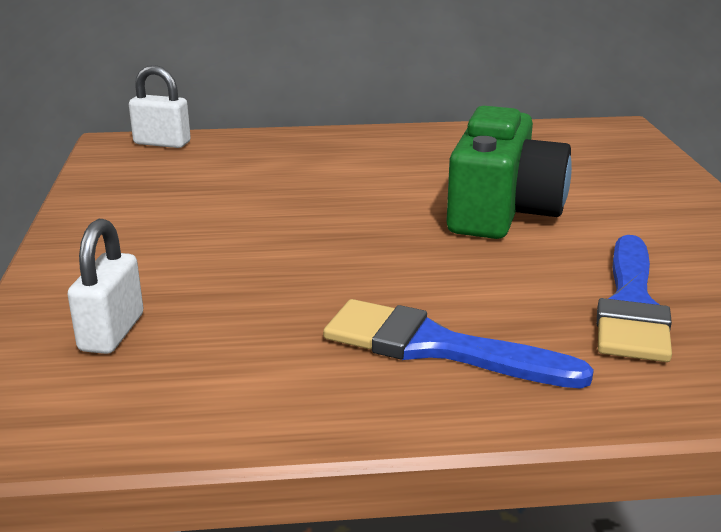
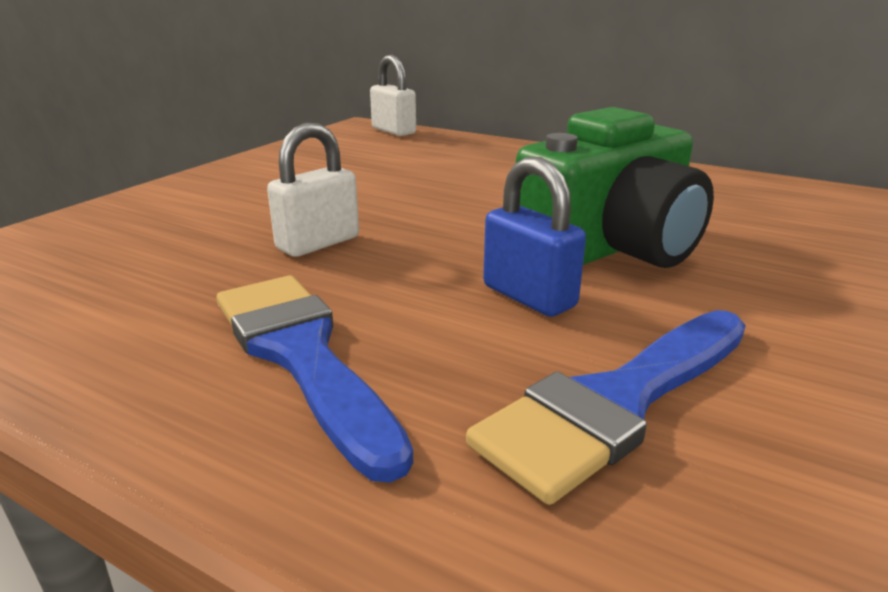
camera: 35 degrees right, 0 degrees up
(112, 333) = (98, 243): white padlock -> white padlock (318, 243)
(505, 262) = (529, 296): none -> blue padlock

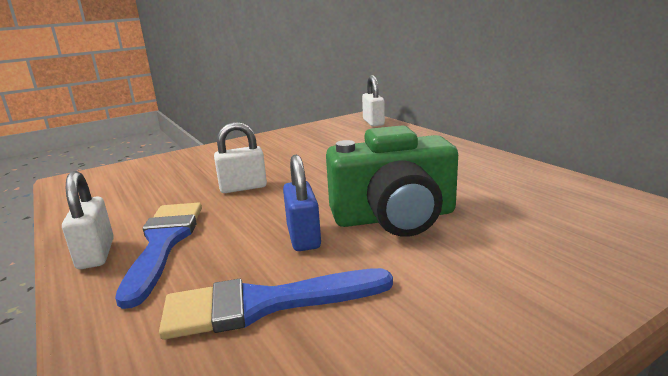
camera: 30 degrees right, 5 degrees down
(180, 406) = (96, 254): none -> white padlock

